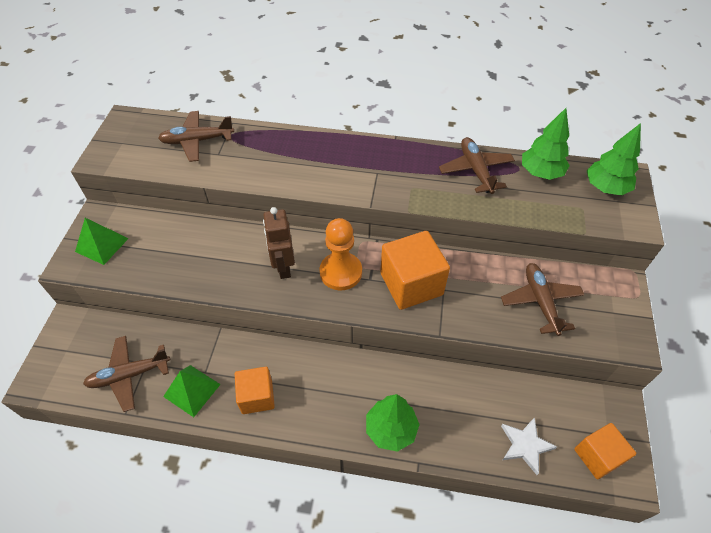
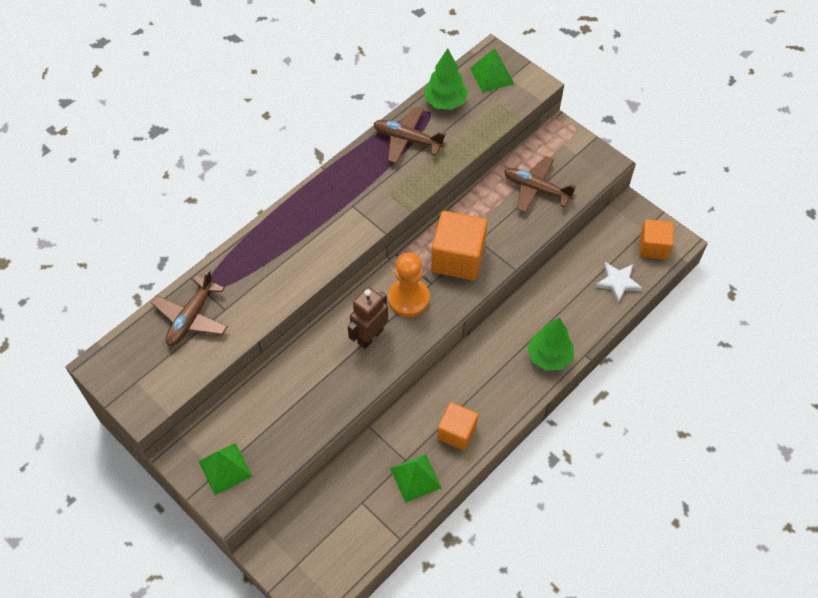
camera: 55 degrees left, 5 degrees up
(129, 375) = (364, 521): brown plane -> none
(283, 267) = (370, 336): brown robot -> brown robot turned 105 degrees clockwise
(605, 188) = (492, 76): green tree -> green pyramid

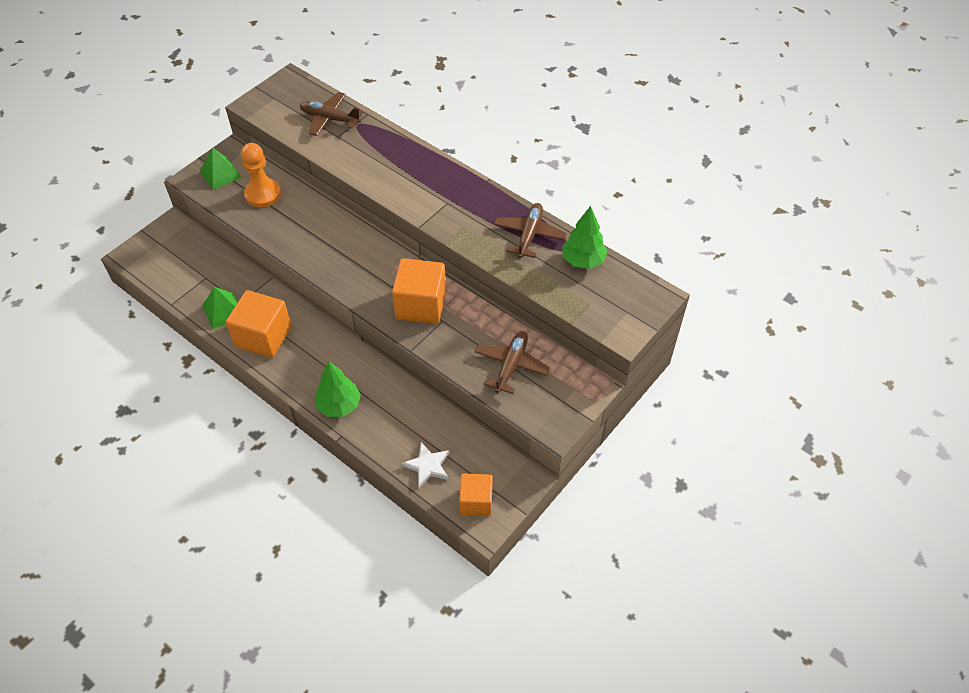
camera: 85 degrees right, 5 degrees down
(370, 336) = (336, 248): brown robot -> none
(408, 299) = (375, 272): orange pawn -> orange pawn (263, 194)
(457, 432) = (263, 337): orange cube -> orange cube, size x1.57
(492, 76) = (627, 297): green pyramid -> none

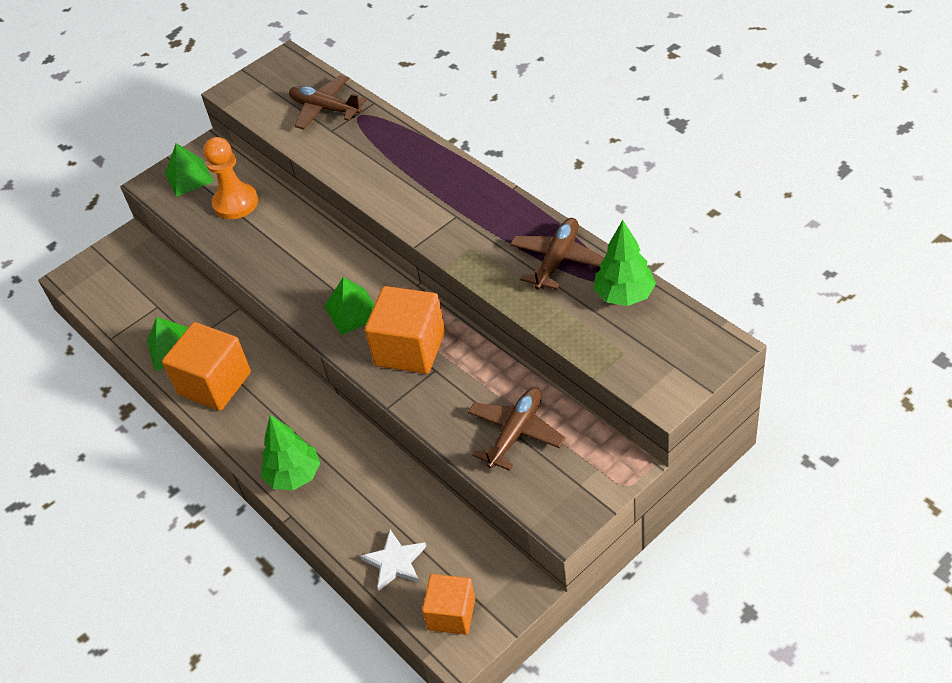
camera: 15 degrees right, 5 degrees down
(371, 278) = (352, 311): none -> green pyramid

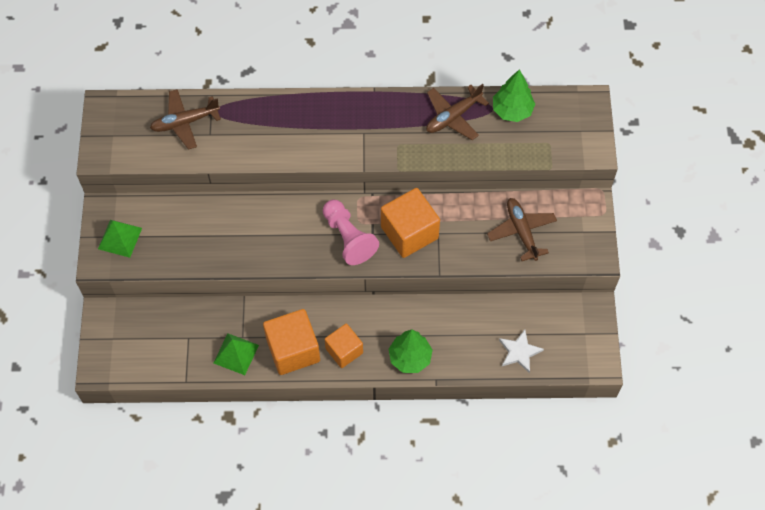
camera: 55 degrees left, 15 degrees up
(235, 203) = (179, 230): orange pawn -> none
(352, 311) = (348, 238): green pyramid -> pink pawn
(451, 614) = (576, 351): orange cube -> orange cube (344, 351)
(557, 260) = (453, 117): brown plane -> brown plane turned 105 degrees counterclockwise

